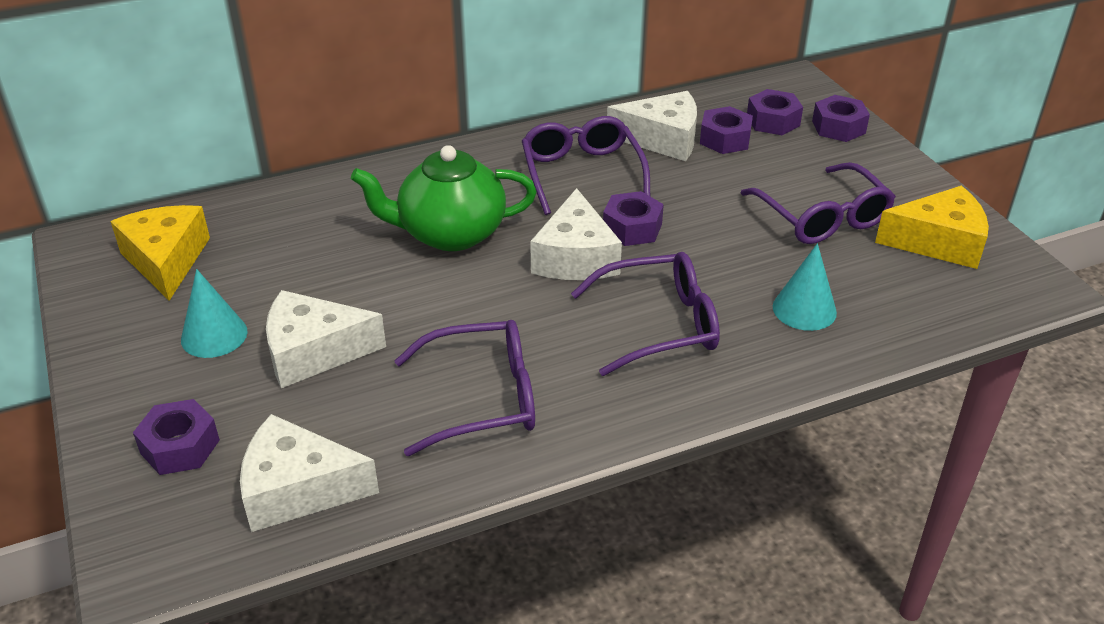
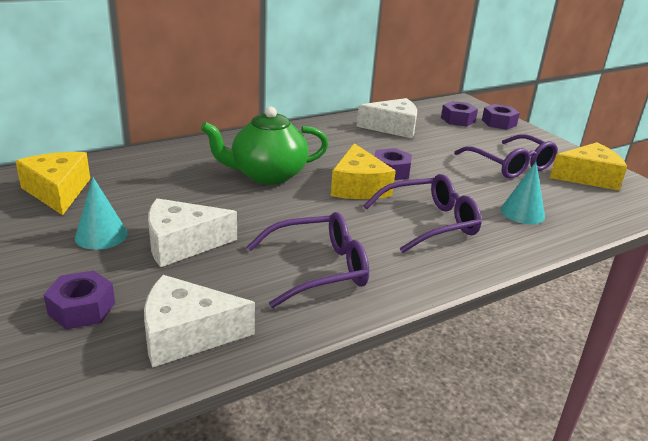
camera: 10 degrees left, 10 degrees down
(575, 257) = (358, 187): white cheese -> yellow cheese
(581, 173) = (347, 144): purple glasses -> none
(725, 139) = (432, 128): purple nut -> none

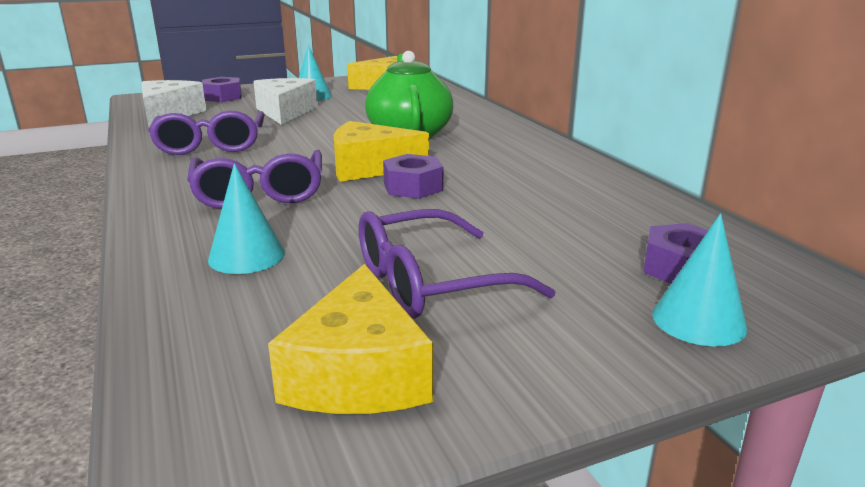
camera: 100 degrees right, 5 degrees down
(393, 128) = (592, 203): white cheese -> none
(499, 123) = (698, 320): purple nut -> turquoise cone

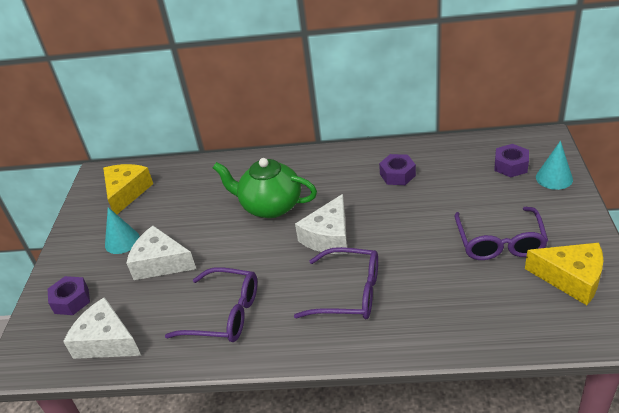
camera: 60 degrees left, 15 degrees up
(246, 256) = (445, 305): turquoise cone -> none
(369, 168) = (329, 236): yellow cheese -> white cheese
(413, 187) = (373, 224): purple nut -> purple nut (397, 175)

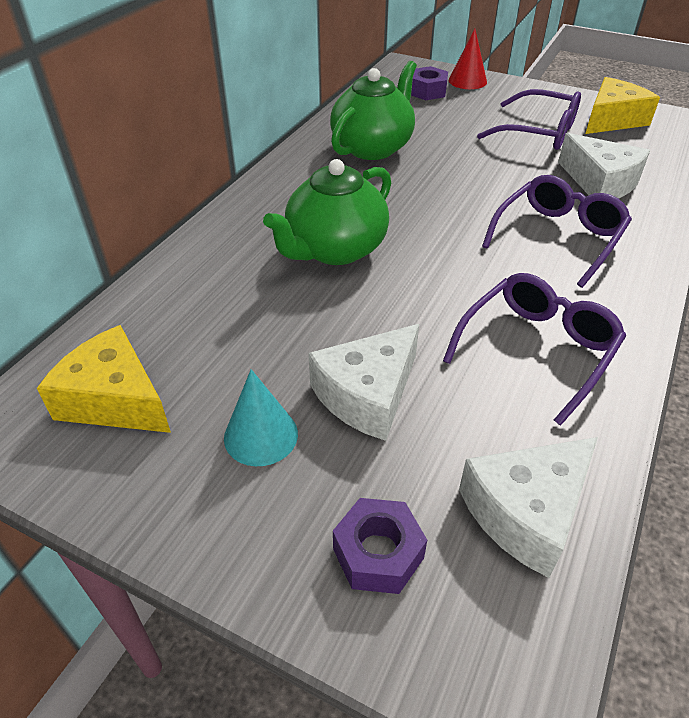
camera: 70 degrees left, 5 degrees up
(329, 236) = (443, 222): white cheese -> white cheese (600, 182)
(397, 175) = (373, 147): purple nut -> green teapot
(554, 178) = (467, 81): turquoise cone -> red cone

